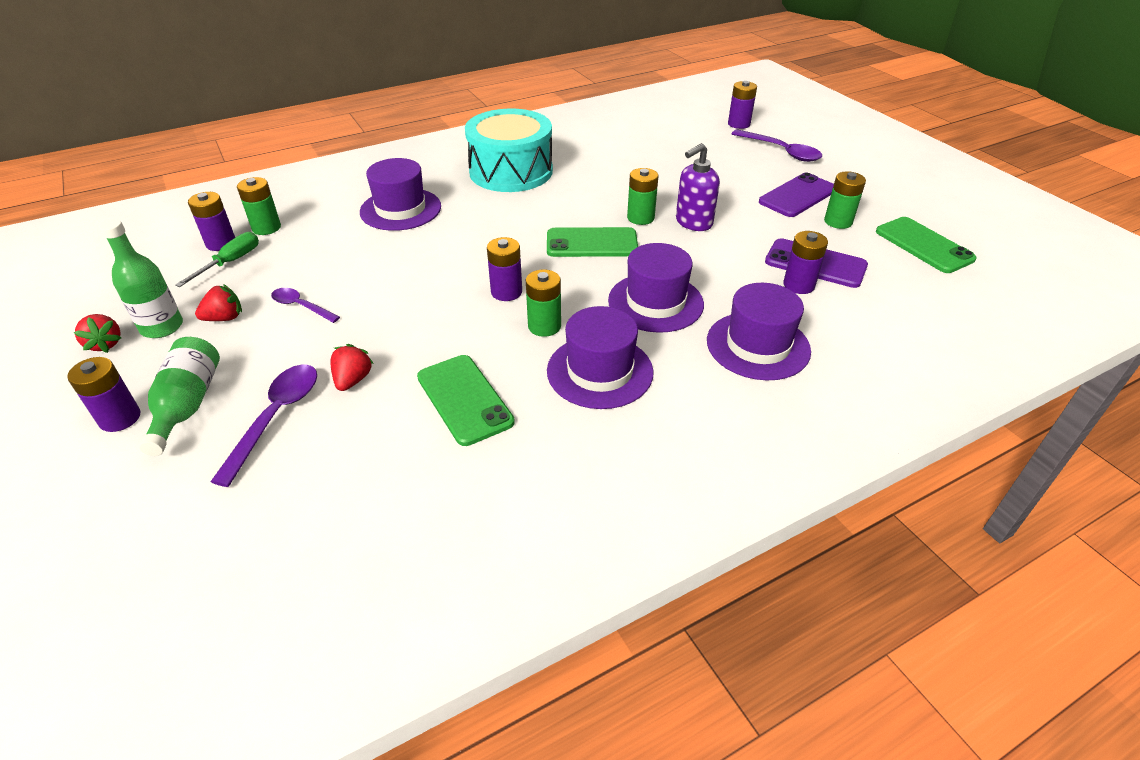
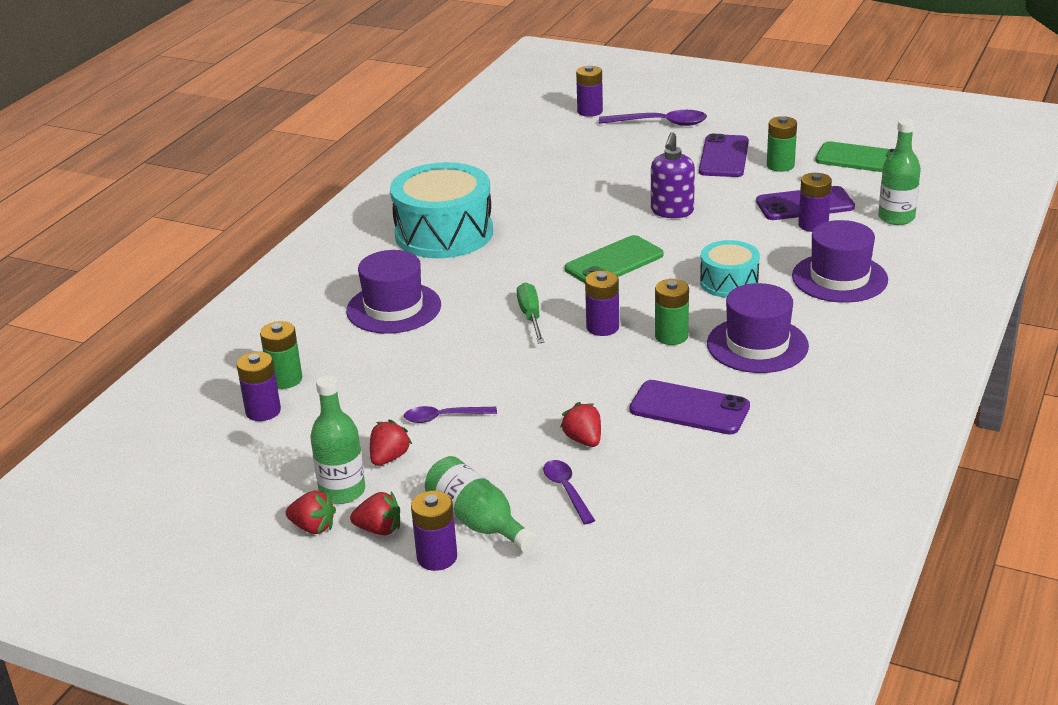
camera: 35 degrees left, 10 degrees down
(130, 371) = (379, 529): none -> red strawberry
(230, 262) = (306, 420): green screwdriver -> green screwdriver (531, 316)
(276, 417) = (566, 490): purple spoon -> purple spoon, size x0.63
(464, 399) = (689, 408): green phone -> purple phone
(640, 218) = (623, 225): green battery -> none
(655, 302) = (729, 282): purple hat -> turquoise drum
(889, 313) = (896, 217): none -> green bottle

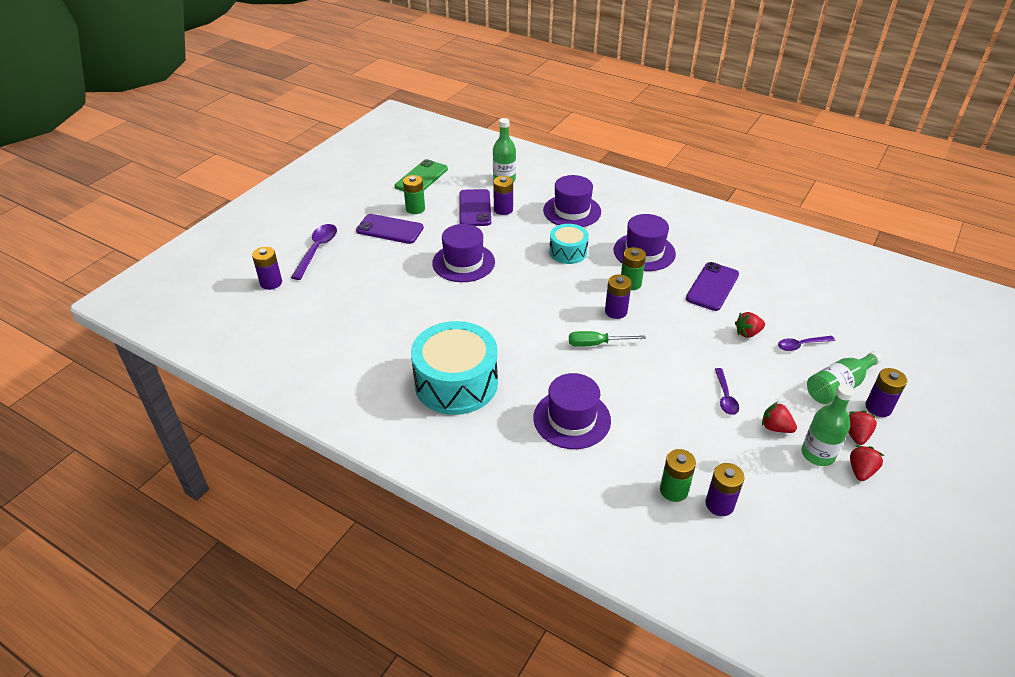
camera: 85 degrees left, 10 degrees up
(614, 262) = (528, 297): green phone -> none
(672, 211) = (463, 262): purple soap dispenser -> purple hat

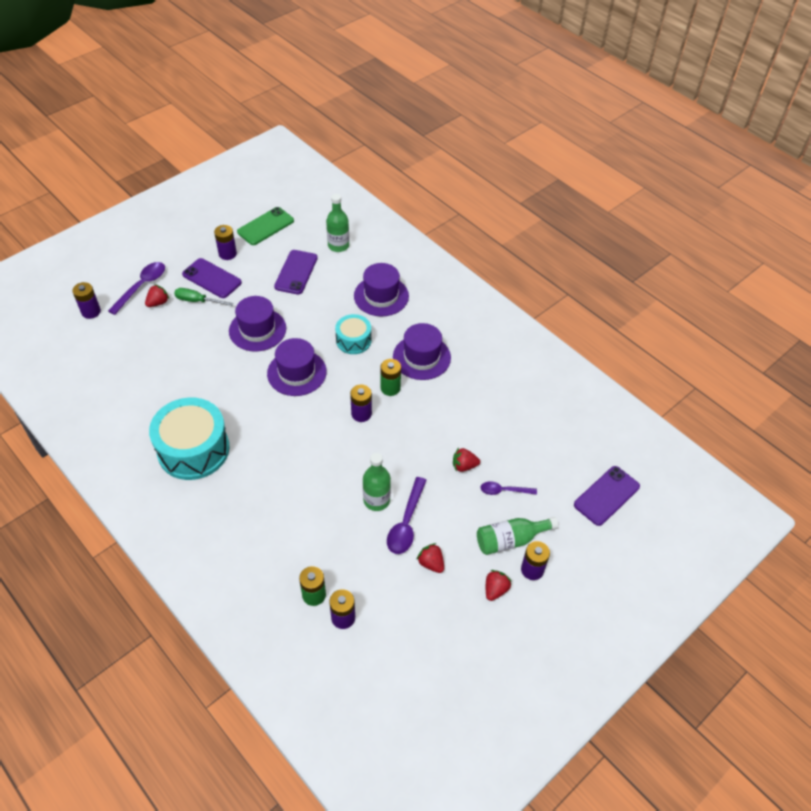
camera: 15 degrees right, 10 degrees up
(415, 209) = (244, 261): green battery -> none
(503, 209) = (320, 280): purple battery -> purple battery (227, 254)
(572, 419) = (268, 508): purple hat -> purple hat (297, 372)
(596, 344) = (327, 442): green screwdriver -> green screwdriver (197, 301)
(712, 287) = (461, 410): purple phone -> purple phone (606, 496)
(725, 397) = (406, 523): purple spoon -> purple spoon, size x1.59
(817, 454) = (451, 597): green bottle -> green bottle (376, 500)
(861, 471) = (477, 623): red strawberry -> red strawberry (158, 303)

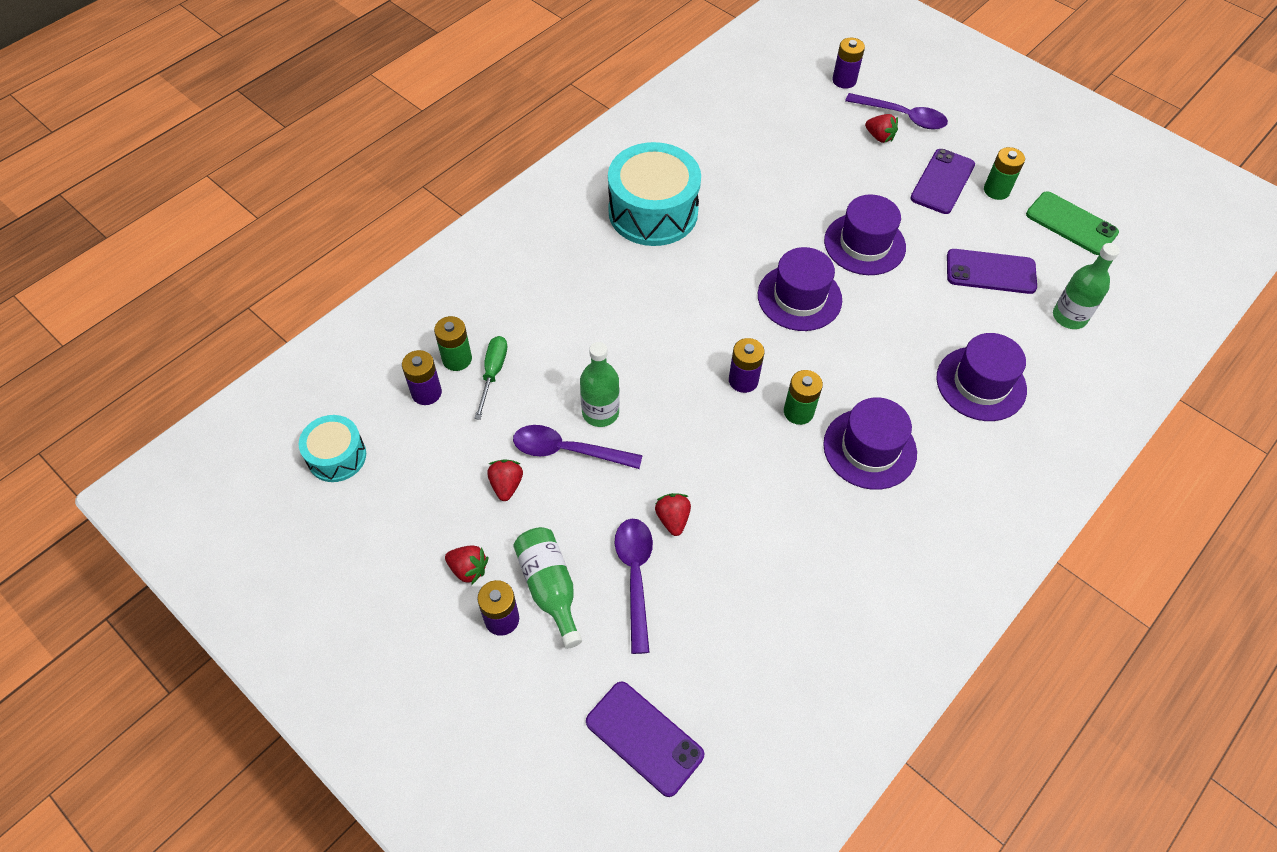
camera: 85 degrees right, 5 degrees up
(197, 301) = (896, 174): green screwdriver -> green screwdriver (493, 373)
(227, 254) = (996, 190): purple battery -> green battery
(353, 340) = (878, 357): turquoise drum -> turquoise drum (337, 456)
(431, 563) = (506, 485): red strawberry -> red strawberry turned 45 degrees counterclockwise
(504, 491) = (635, 576): purple spoon -> purple spoon, size x1.59

